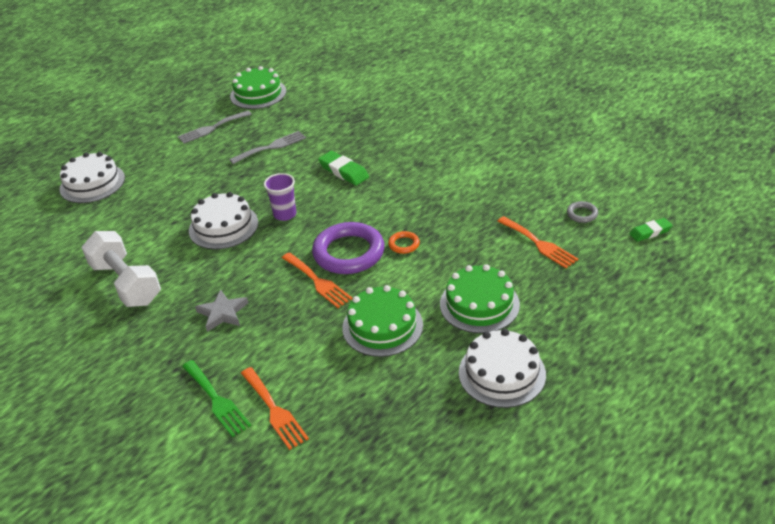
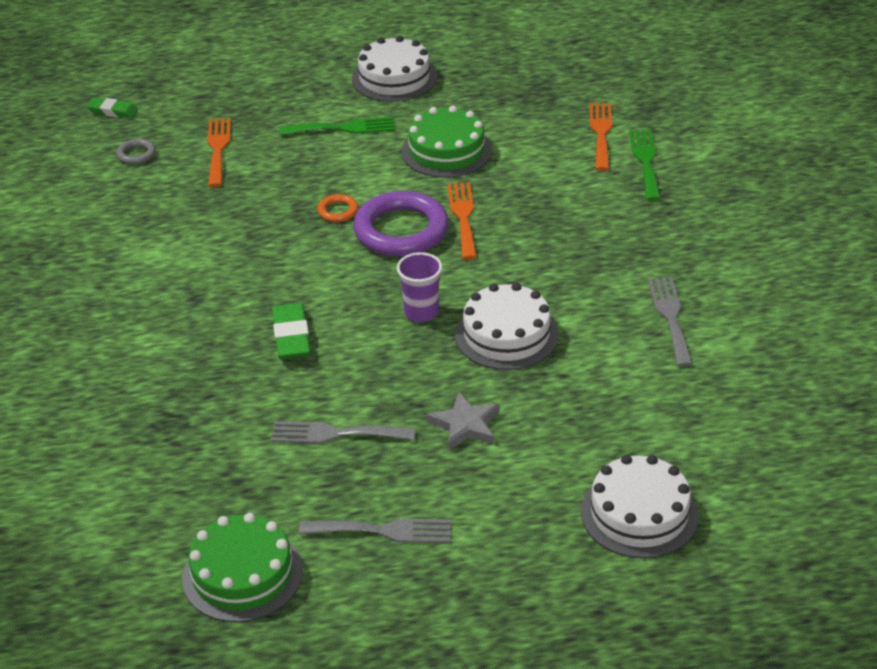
camera: 145 degrees left, 0 degrees up
(126, 283) = (670, 317): white dumbbell -> grey fork
(223, 313) = (585, 232): grey star -> grey star (465, 425)
(479, 304) = (343, 128): green cake -> green fork

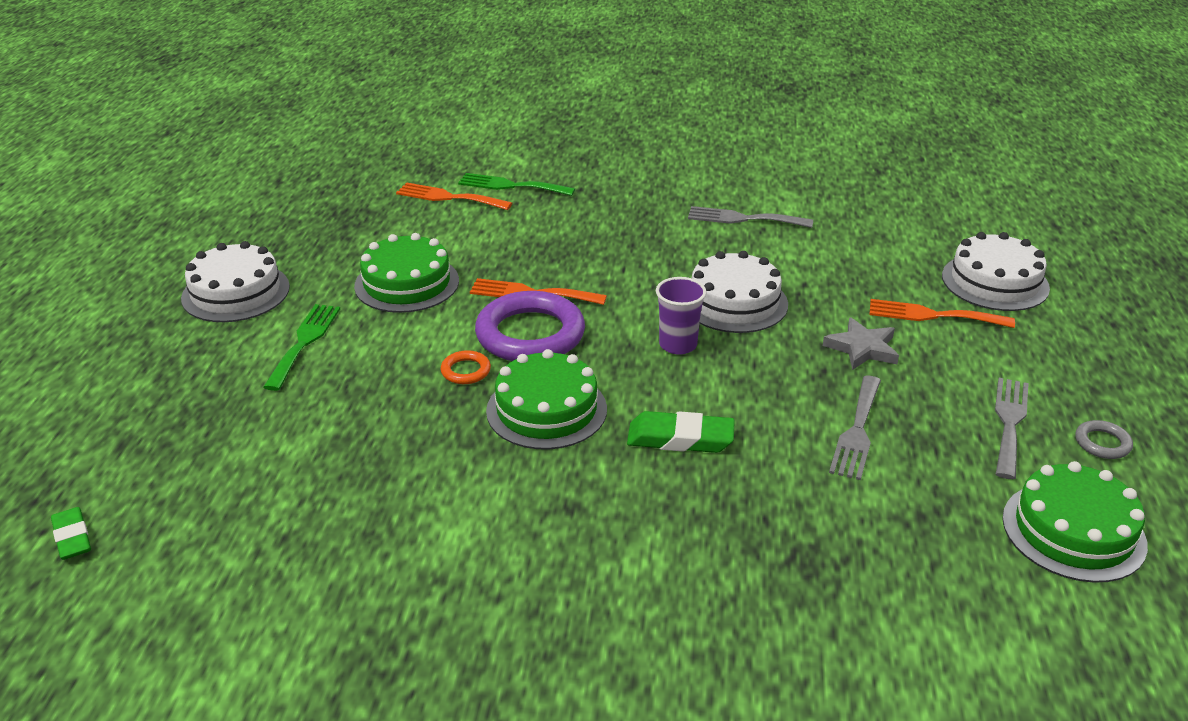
camera: 75 degrees left, 5 degrees down
(112, 111) = (72, 537): green eraser -> green eraser turned 60 degrees counterclockwise
(136, 154) = (208, 525): grey ring -> grey ring (1102, 443)
(218, 149) = (261, 446): orange fork -> orange fork (933, 315)
(303, 261) = (546, 410): none -> green cake

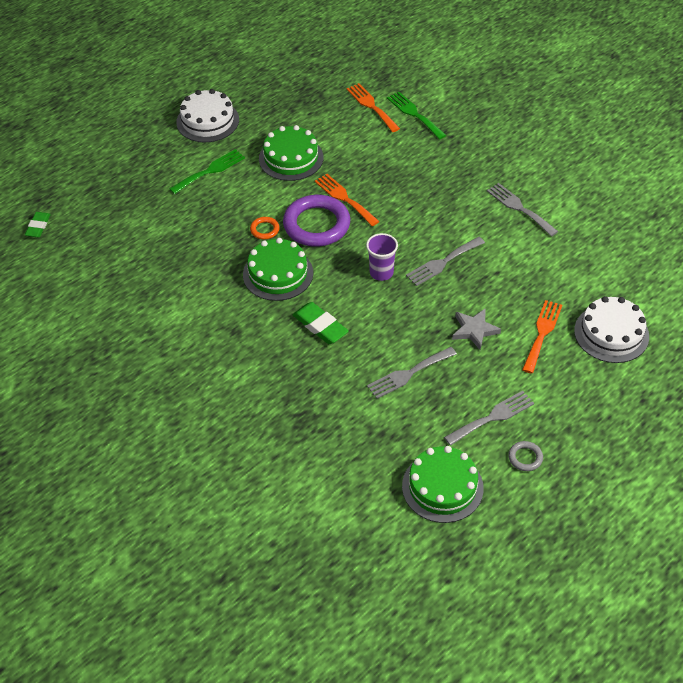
camera: 40 degrees right, 15 degrees up
(734, 302) = (442, 262): white cake -> grey fork
(933, 315) = (542, 333): orange fork -> orange fork turned 60 degrees clockwise

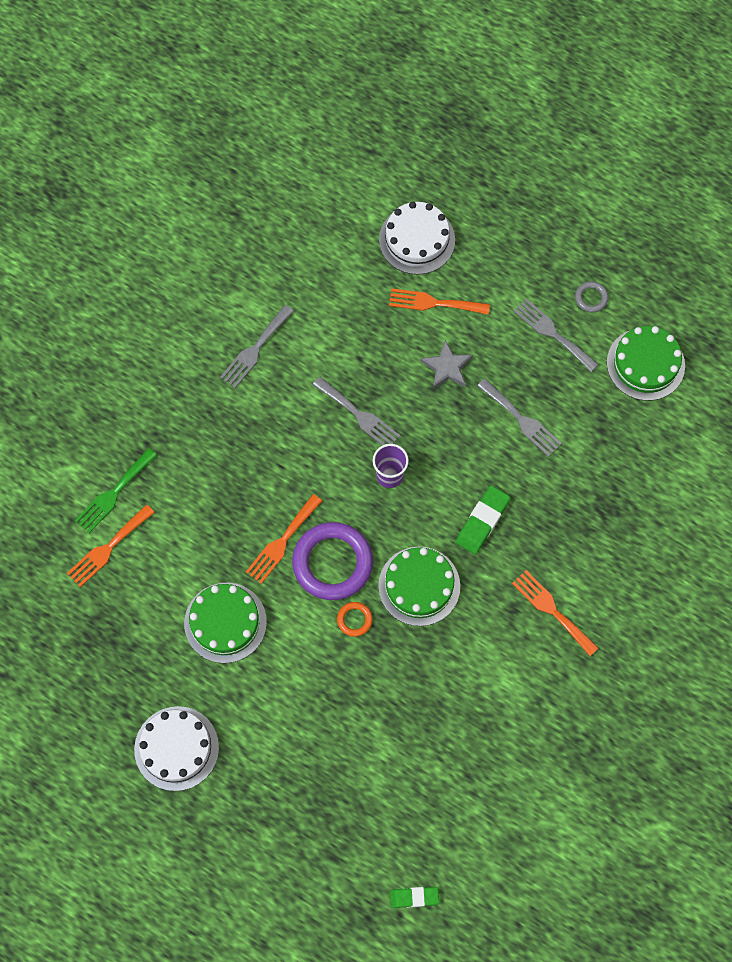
camera: 105 degrees left, 20 degrees up
(210, 171) = (269, 715): green fork -> none
(223, 357) = (552, 610): none -> orange fork

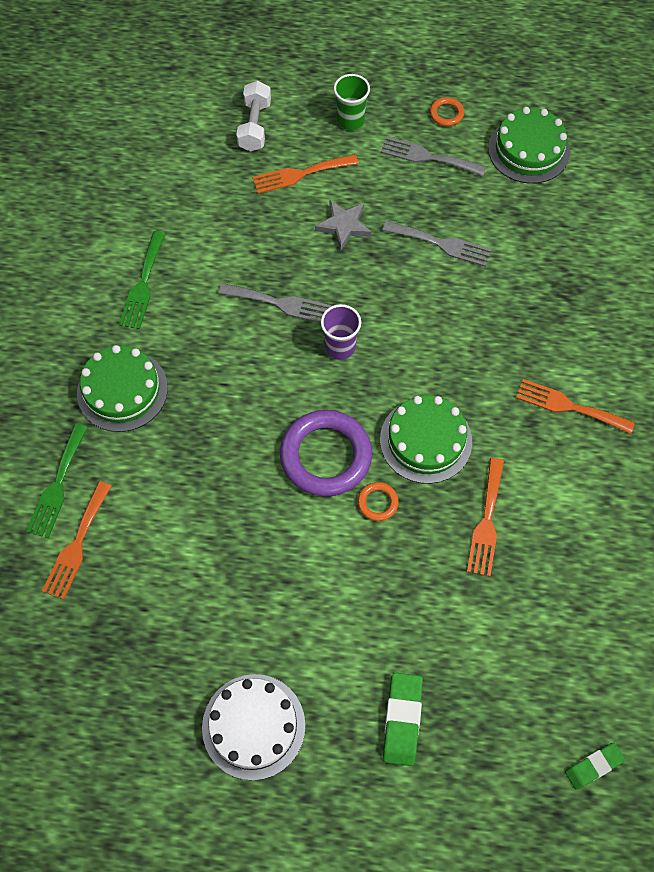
camera: 25 degrees left, 5 degrees down
(225, 622) = (242, 566): green cake -> green cake (122, 390)
(255, 349) = (143, 284): grey fork -> green fork
(282, 542) = (262, 458): orange fork -> orange fork (486, 522)
(417, 240) = (255, 126): white cake -> white dumbbell
(482, 521) = (455, 352): green eraser -> green eraser (402, 719)
(503, 269) = (350, 120): none -> green cup
(591, 298) = (446, 114): grey ring -> orange ring

